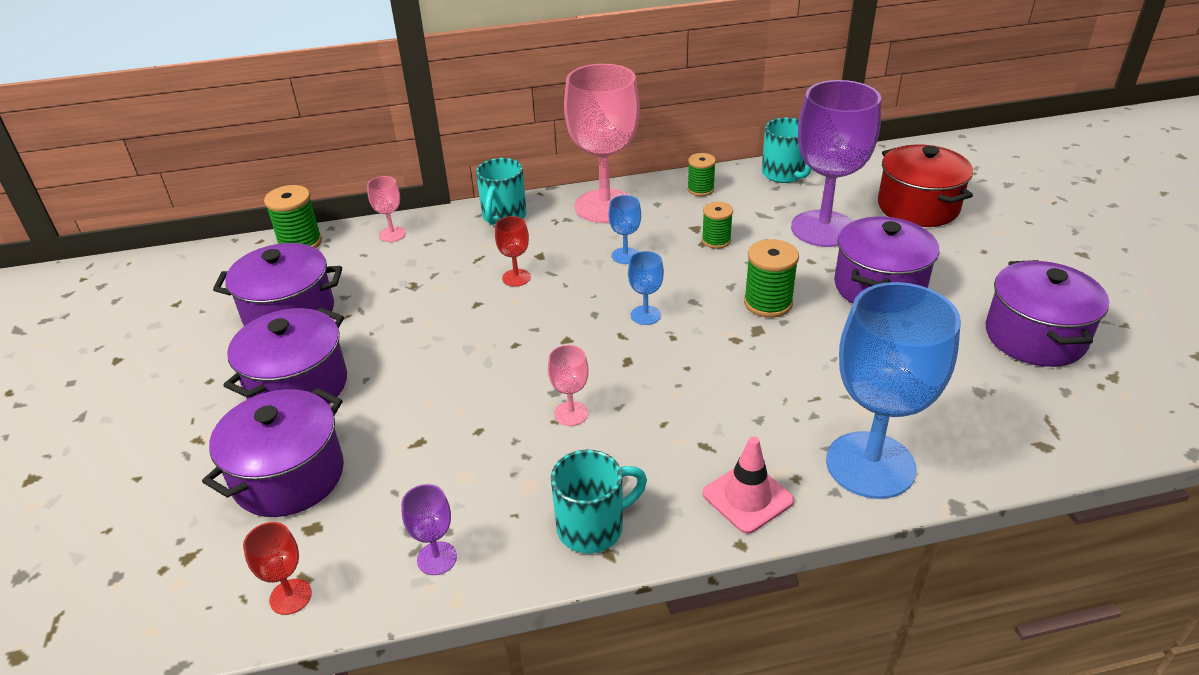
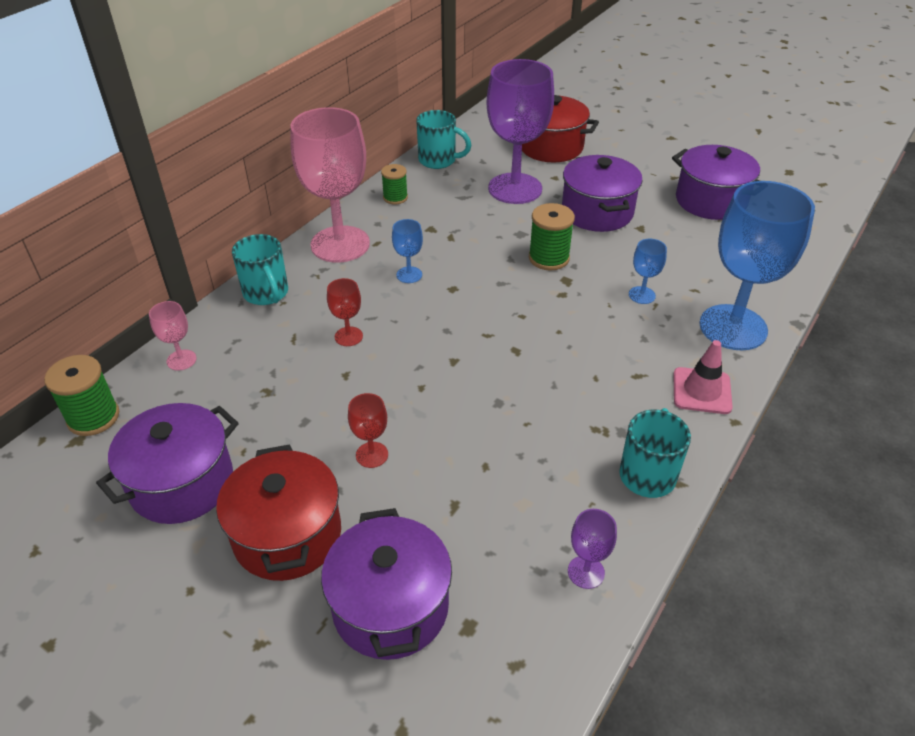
camera: 45 degrees left, 5 degrees up
(290, 597) = (527, 685): red goblet -> red goblet (372, 455)
(298, 386) = (287, 535): purple pot -> red pot
(571, 413) = (531, 410): pink goblet -> none
(645, 315) = (483, 311): blue goblet -> blue goblet (642, 295)
(716, 240) = (457, 231): green spool -> none

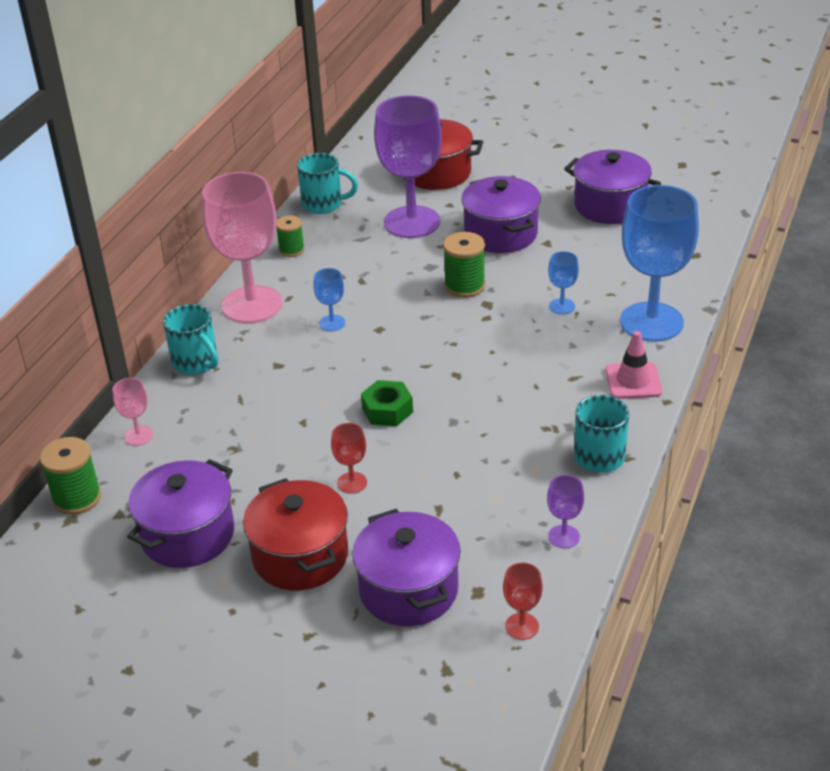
camera: 10 degrees left, 5 degrees down
(348, 336) = (293, 388): red goblet -> red goblet (522, 626)
(434, 377) = (387, 410): none -> green nut

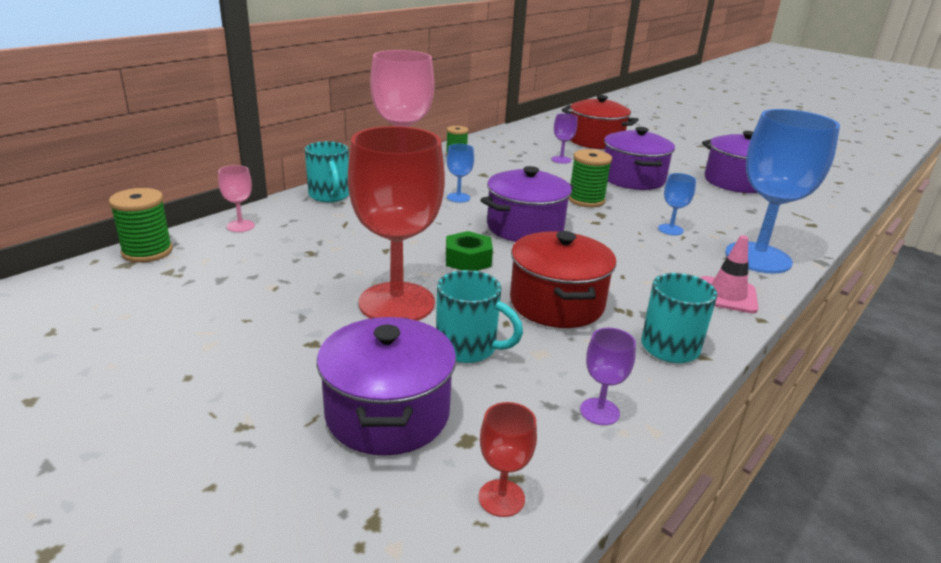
camera: 15 degrees right, 10 degrees down
(187, 535) = (210, 302): purple pot -> purple pot (525, 228)
(300, 556) = (298, 348): red pot -> red pot (556, 303)
(324, 204) = (498, 139): turquoise mug -> turquoise mug (468, 348)
(352, 483) = (396, 303): red goblet -> red goblet, size x2.38
(412, 222) = (561, 160): purple goblet -> purple goblet, size x0.42

